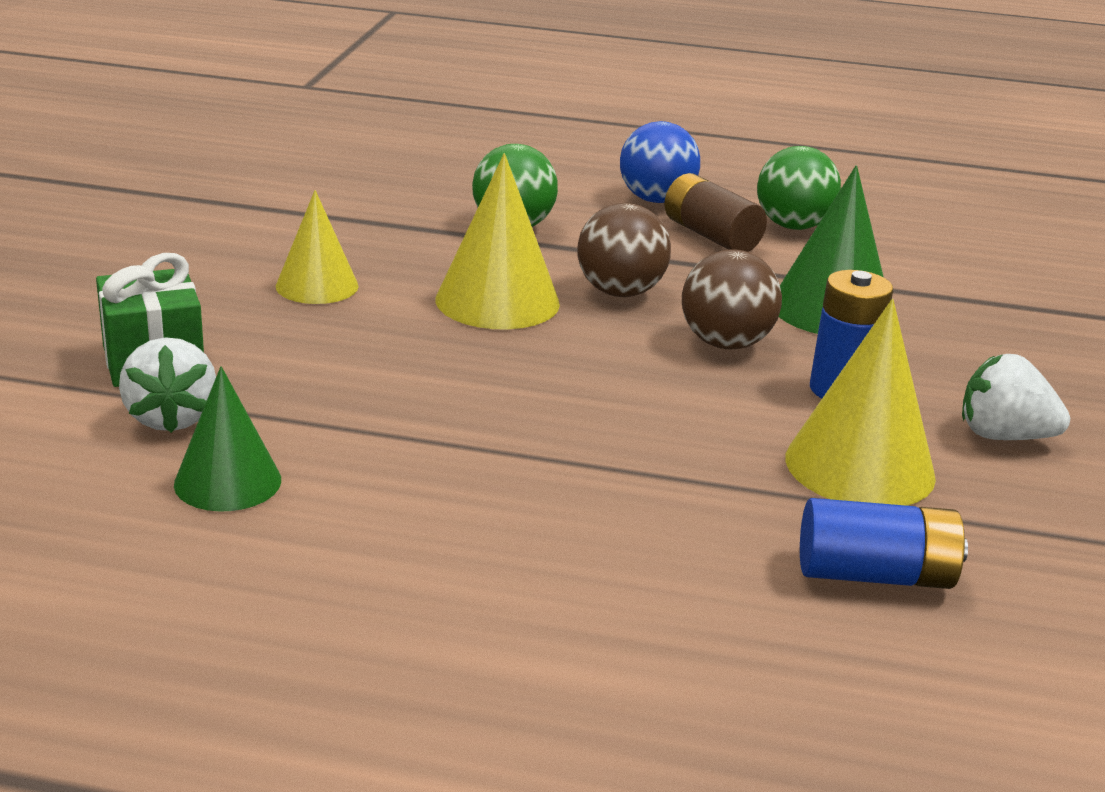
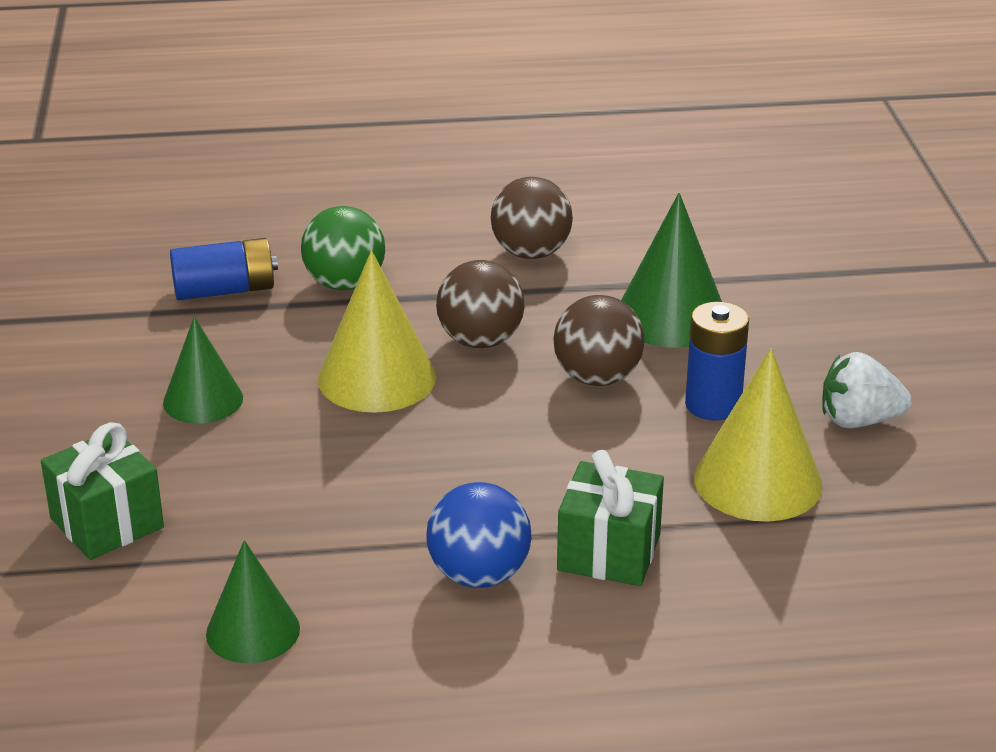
camera: 15 degrees left, 5 degrees up
(171, 418) = (163, 579): white strawberry -> none
(317, 286) = (203, 400): yellow cone -> green cone
(655, 496) = (609, 552): none -> green gift
(656, 200) = (461, 218): blue ball -> blue ball (479, 575)
(711, 236) = (531, 253): brown battery -> brown ball
(793, 226) = (599, 223): green ball -> none
(875, 575) = (807, 582): blue battery -> blue battery (225, 290)

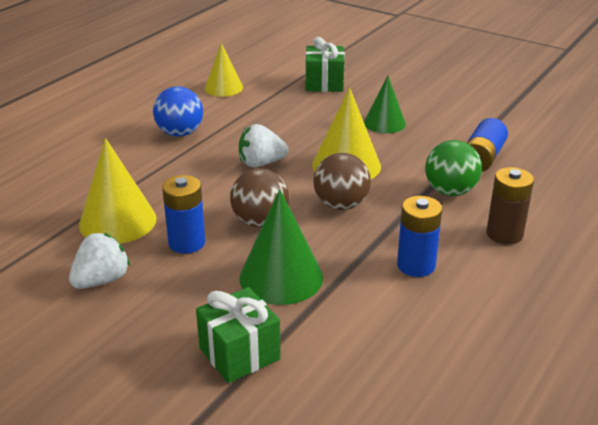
camera: 130 degrees right, 0 degrees up
(253, 631) = (223, 88): green cone -> yellow cone
(397, 226) = (504, 234): none -> brown battery
(463, 447) = (261, 163): none -> white strawberry
(531, 253) = (416, 265): brown ball -> blue battery
(609, 552) = (143, 163): green gift -> green gift (239, 353)

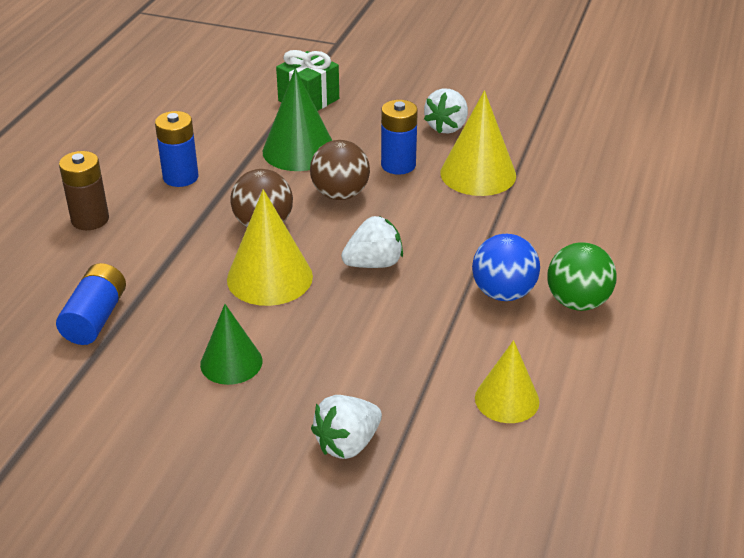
camera: 165 degrees right, 5 degrees up
(324, 83) = (347, 444): green gift -> white strawberry
(450, 191) = (142, 261): green ball -> green ball (577, 302)

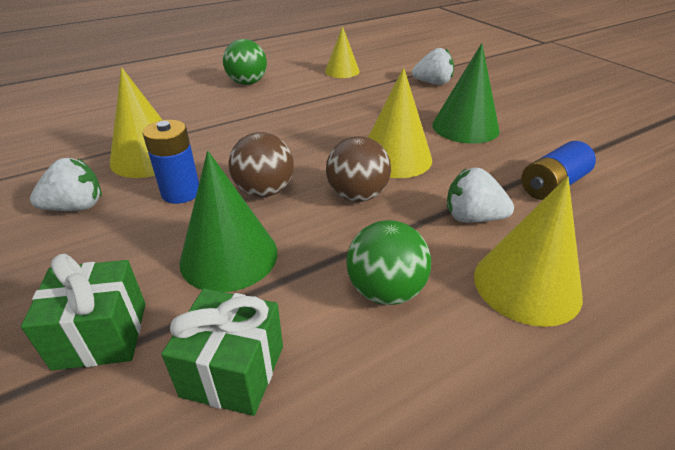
camera: 140 degrees left, 0 degrees up
(90, 219) = (526, 285): brown battery -> yellow cone
(180, 177) = (385, 291): blue battery -> green ball
(225, 118) = (233, 371): none -> green gift
(231, 362) = (465, 127): green cone -> green cone, size x1.51
(374, 264) = (316, 137): white strawberry -> white strawberry (472, 218)
(503, 293) = (272, 98): blue ball -> none

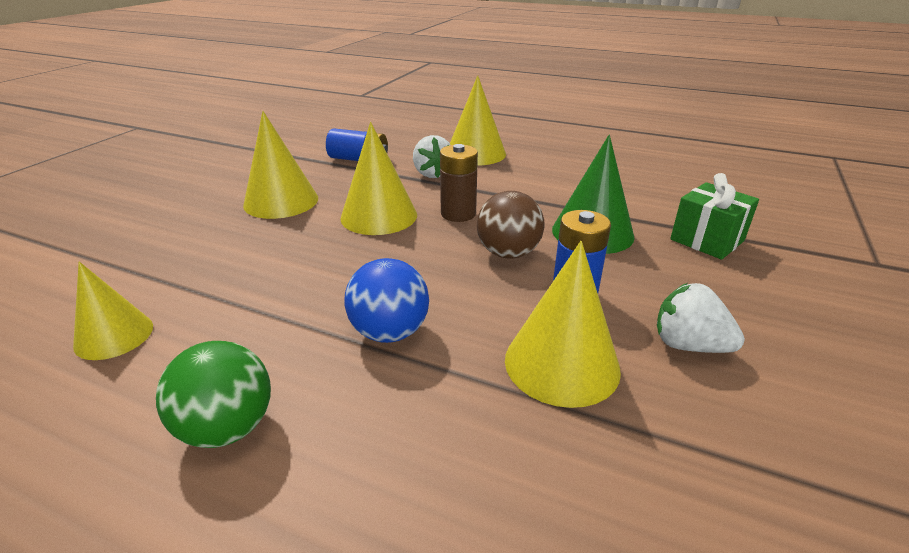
camera: 125 degrees left, 5 degrees down
(233, 371) = (644, 197): green gift -> none
(250, 123) = (390, 332): none -> blue ball
(357, 195) = (458, 214): brown ball -> brown battery
(385, 291) = (535, 180): green ball -> none
(433, 83) = (149, 244): white strawberry -> none
(465, 127) = (281, 201): green cone -> yellow cone

